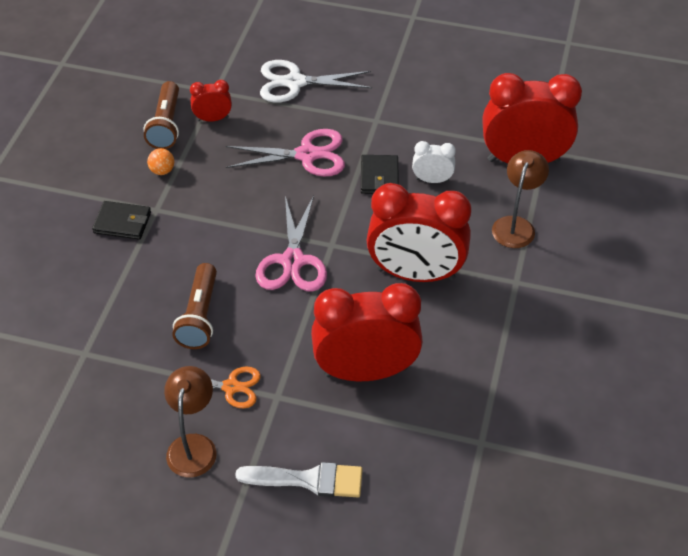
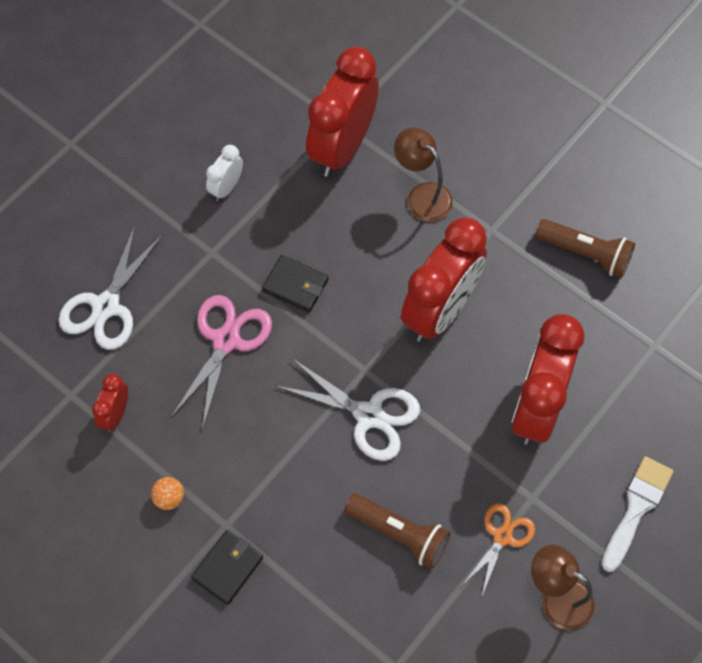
camera: 65 degrees left, 15 degrees up
(166, 125) = (97, 468): brown flashlight -> brown flashlight (585, 254)
(293, 261) = (369, 415): pink scissors -> white scissors
(432, 180) = (325, 239): white clock -> white clock (226, 187)

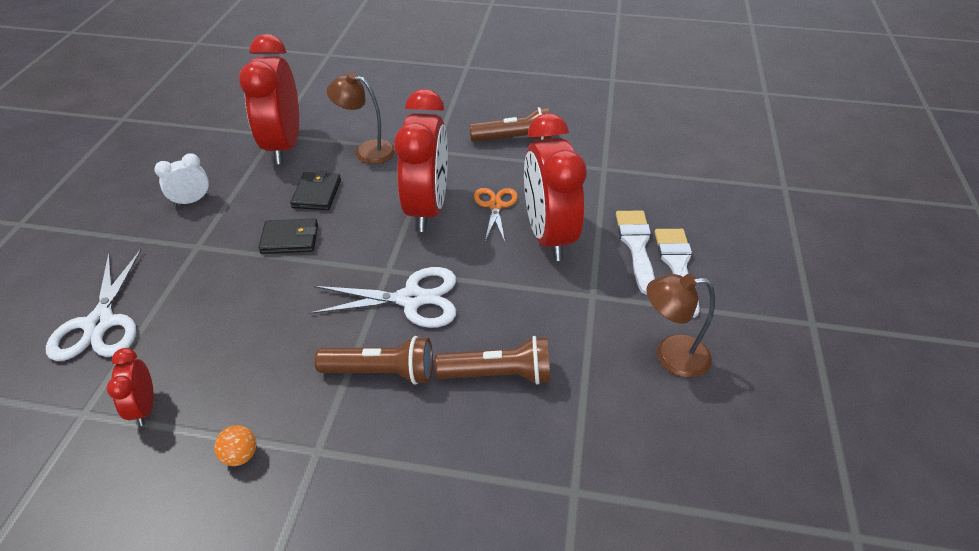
camera: 30 degrees left, 20 degrees down
(226, 187) = (192, 201): white clock -> white clock turned 60 degrees clockwise
(226, 340) = (242, 301): pink scissors -> none
(227, 568) = (340, 490): black wallet -> black wallet (317, 193)
(306, 479) = (381, 372): none -> brown flashlight
(502, 537) = (590, 333): orange scissors -> orange scissors (495, 206)
(614, 464) = (636, 246): none -> white brush

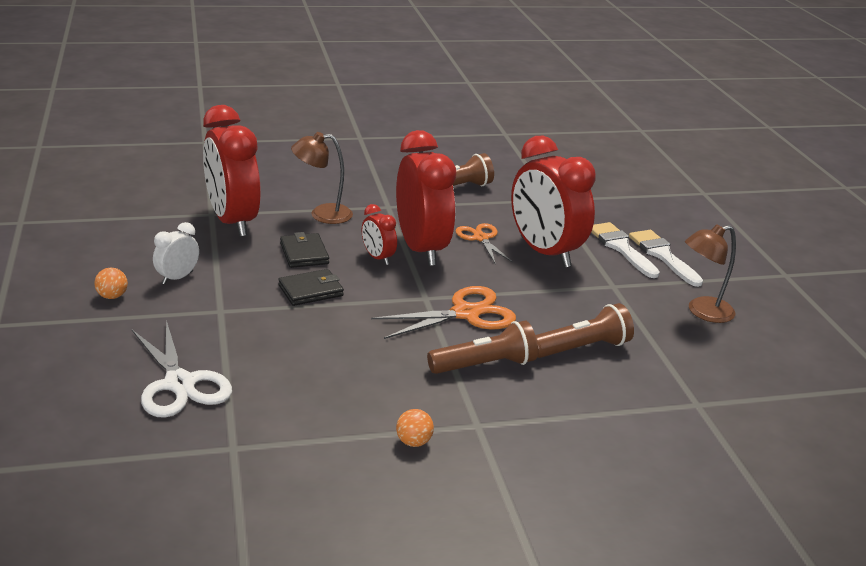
camera: 25 degrees left, 15 degrees down
(126, 211) = (112, 296): none -> orange ball
(144, 407) = (291, 431): red clock -> red clock (378, 258)
(411, 299) = (465, 313): white scissors -> orange scissors

